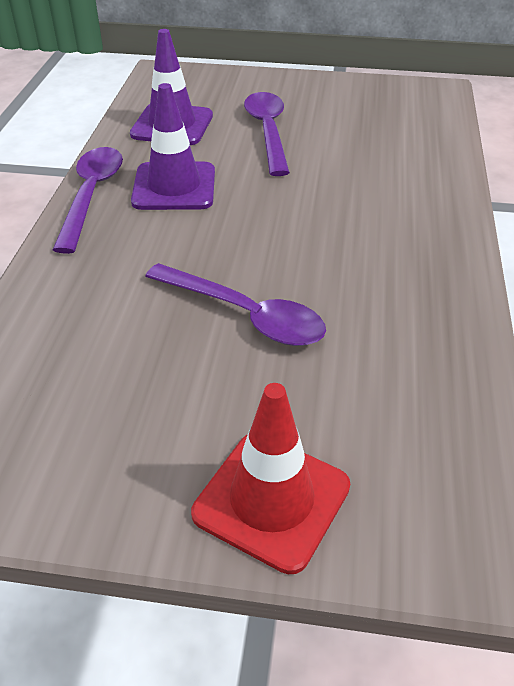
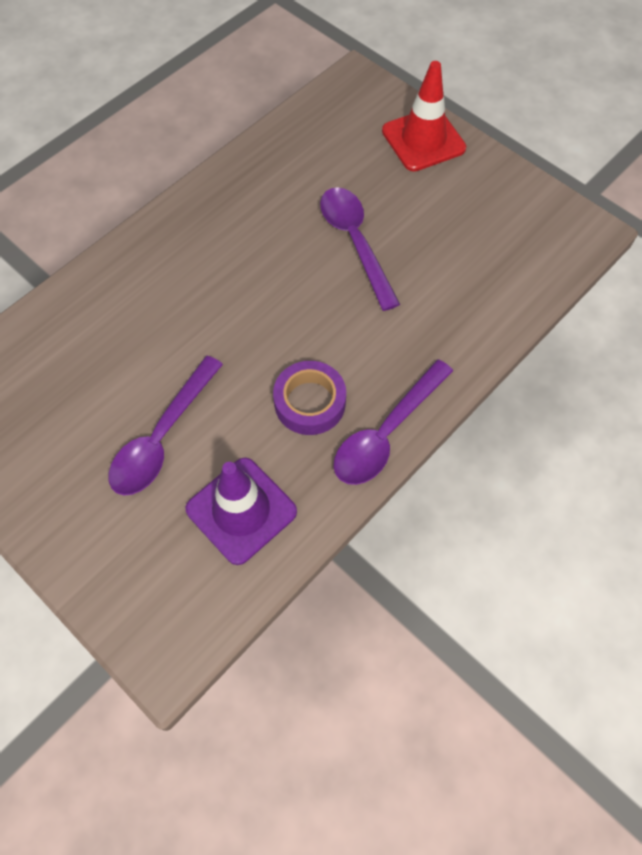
camera: 145 degrees left, 20 degrees up
(174, 187) = (310, 402): purple traffic cone -> purple tape

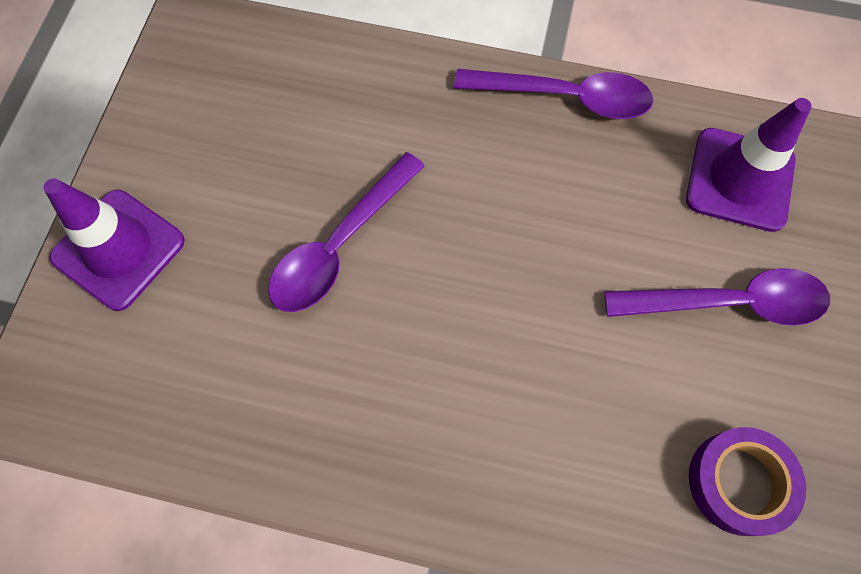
camera: 120 degrees left, 5 degrees up
(310, 402) = (582, 181): purple tape -> purple tape (739, 482)
(423, 140) = (118, 249): red traffic cone -> purple traffic cone

